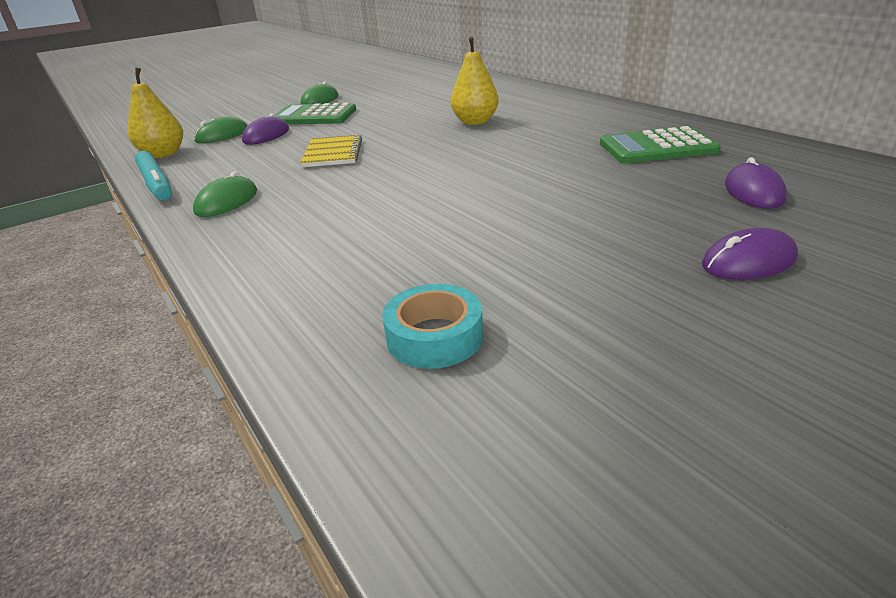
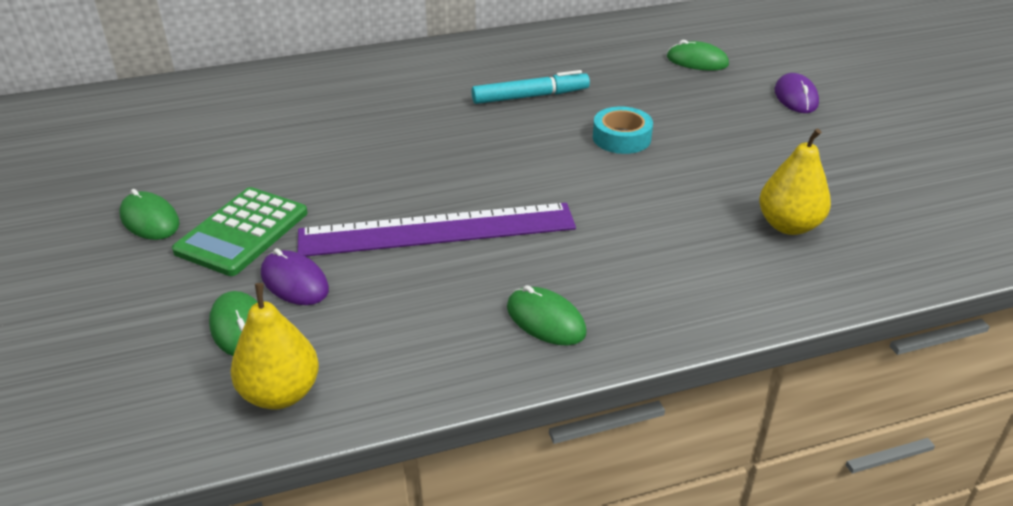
camera: 75 degrees left, 5 degrees up
(156, 184) = (427, 390): turquoise marker -> turquoise marker (530, 96)
(333, 153) = (437, 230): yellow notebook -> purple ruler
(434, 336) = (859, 222): turquoise tape -> turquoise tape (621, 138)
(475, 122) = (417, 123): yellow pear -> yellow pear (788, 225)
(657, 147) = (584, 63): green calculator -> none
(753, 191) = (697, 61): purple mouse -> green mouse

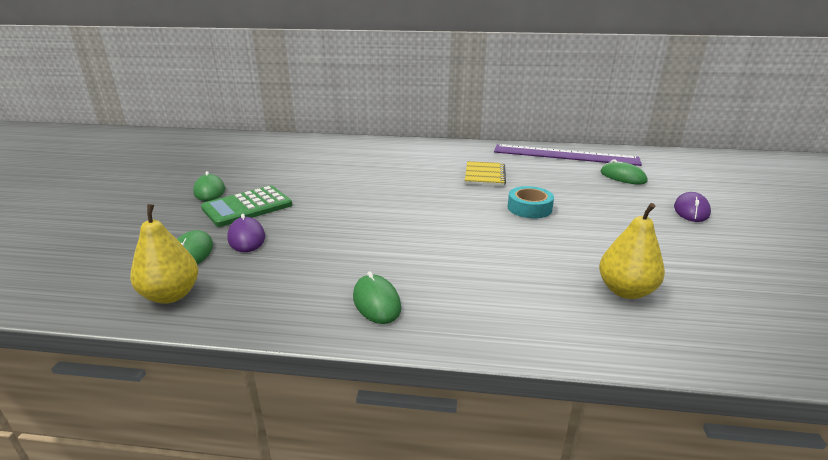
camera: 25 degrees right, 10 degrees down
(437, 230) = (357, 231): purple ruler -> purple ruler (565, 155)
(530, 96) = (484, 175): turquoise marker -> yellow notebook

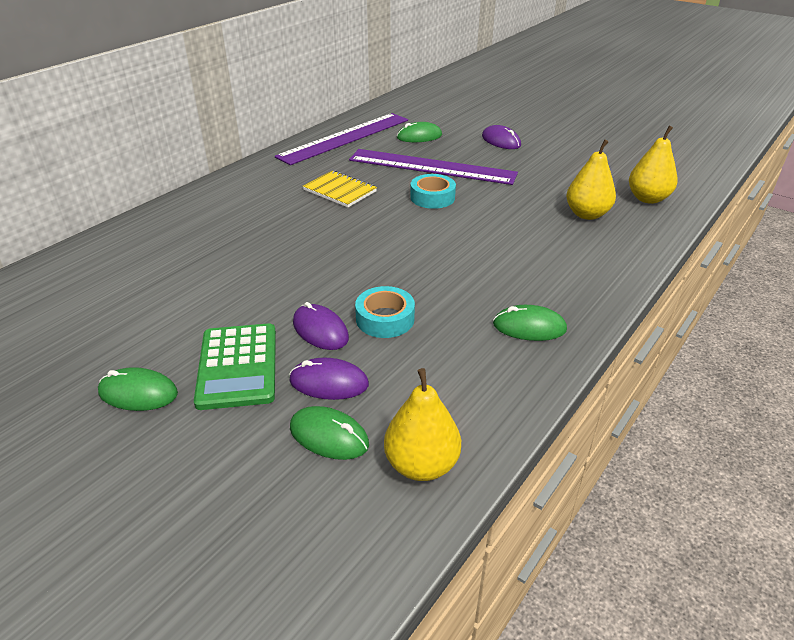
camera: 60 degrees left, 10 degrees up
(302, 219) = (320, 330): none -> purple mouse
(333, 236) = (385, 319): none -> turquoise tape
(580, 195) = (431, 167): none -> purple ruler
(738, 328) = (648, 199): none -> yellow pear

